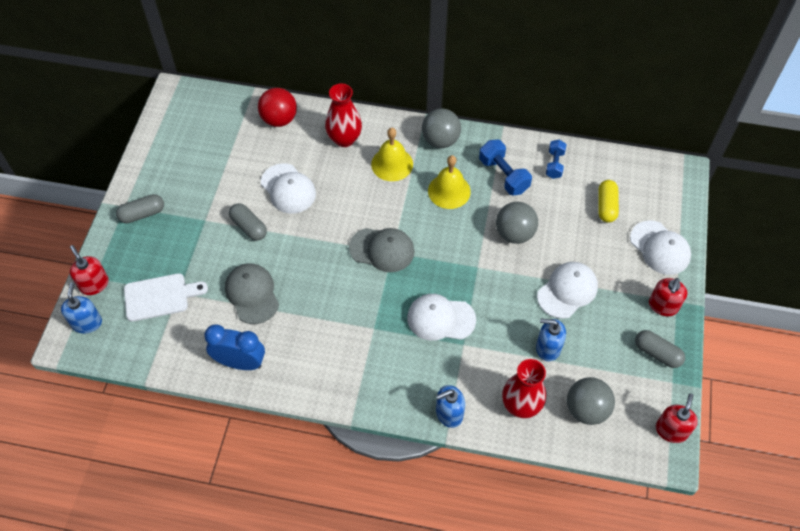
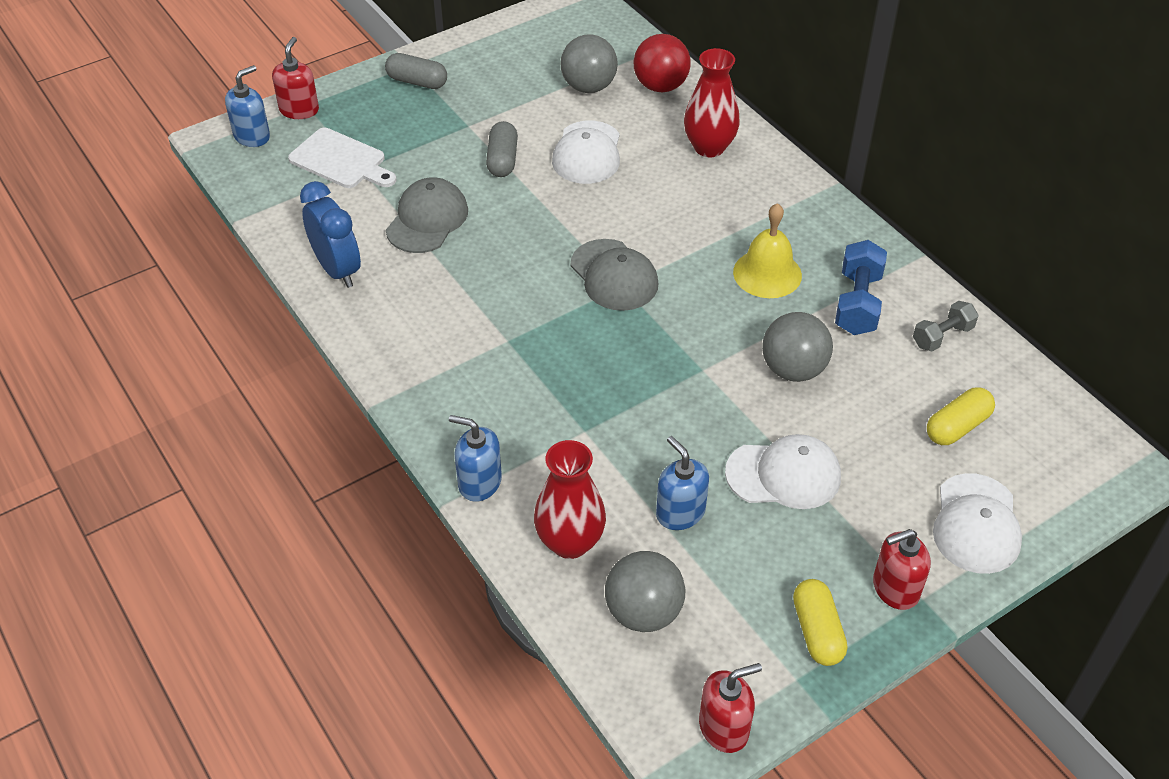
camera: 45 degrees right, 10 degrees down
(392, 164) = (733, 204): yellow bell -> none
(440, 140) = (822, 219): grey ball -> grey ball (588, 87)
(440, 318) = (592, 387): white cap -> none
(554, 164) = (942, 336): blue dumbbell -> grey dumbbell
(657, 353) = (817, 631): grey capsule -> yellow capsule

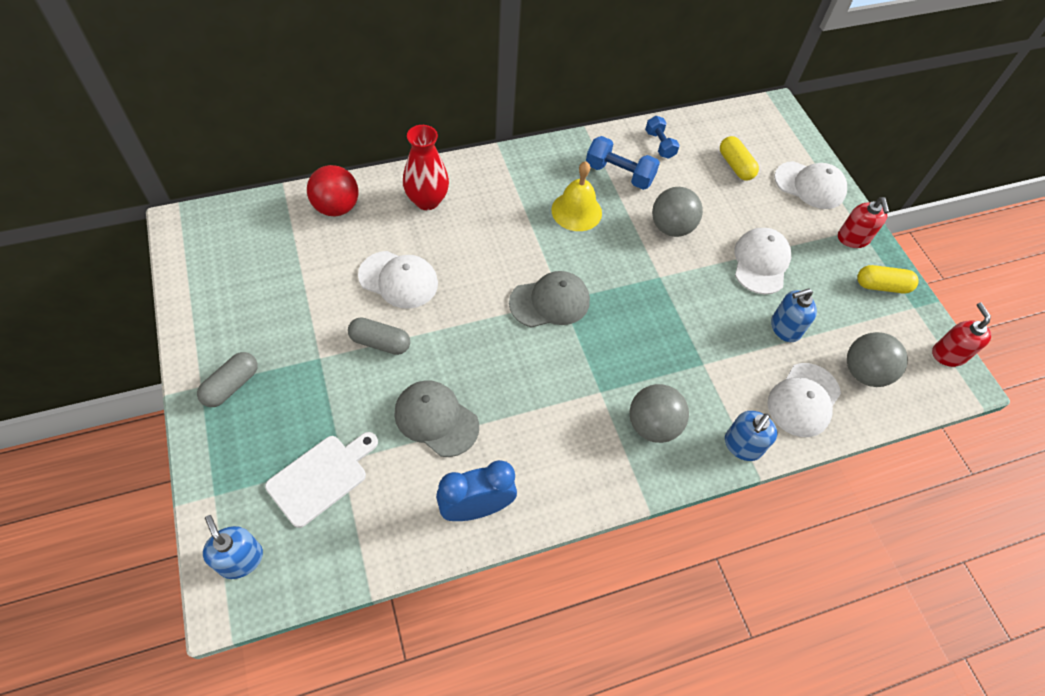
camera: 80 degrees left, 10 degrees up
(299, 110) = (219, 504): red soap dispenser -> none
(570, 542) = (803, 400): red vase -> white cap
(588, 87) = (311, 255): grey ball -> grey ball (652, 425)
(942, 336) = (659, 144): grey dumbbell -> blue dumbbell

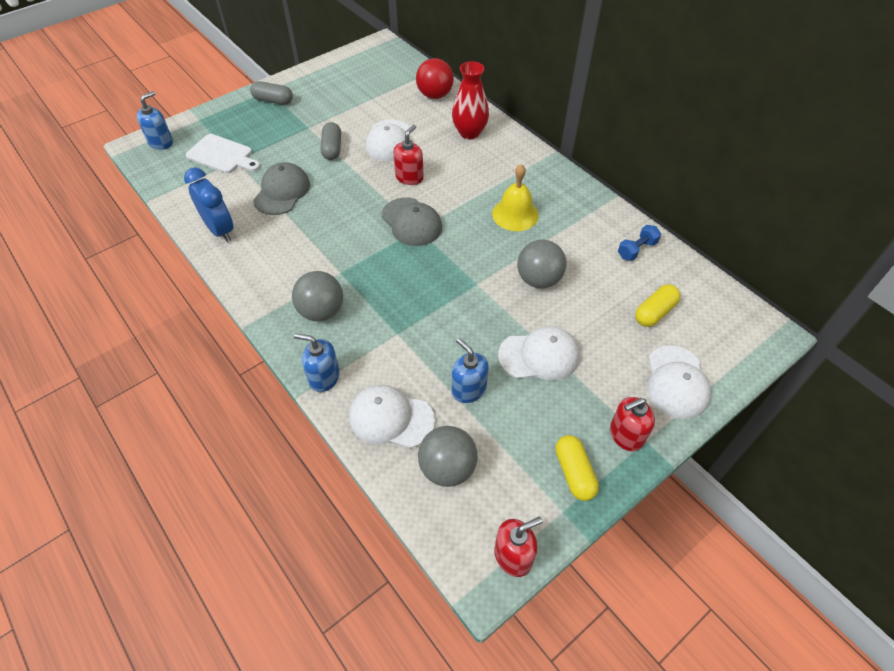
camera: 75 degrees right, 5 degrees down
(475, 280) = (409, 177): none -> red soap dispenser
(619, 174) = (577, 230): blue dumbbell -> none

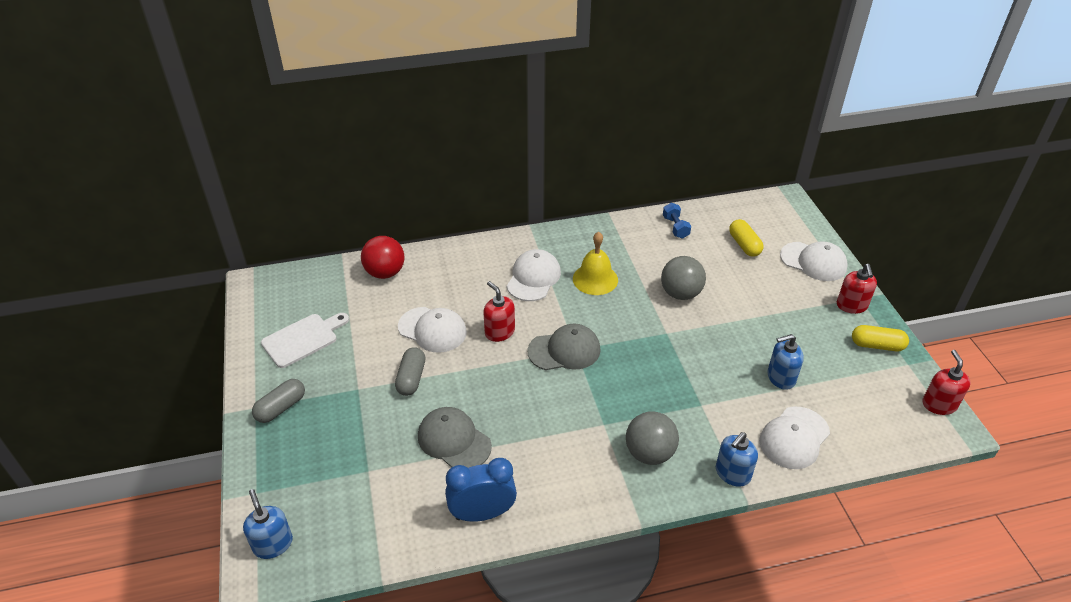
camera: 65 degrees left, 10 degrees down
(222, 155) = (349, 482): white cutting board -> white cutting board (303, 339)
(332, 148) = (411, 378): grey capsule -> grey capsule turned 75 degrees clockwise
(447, 468) = (854, 417): grey ball -> none
(469, 133) = (463, 269): red vase -> none
(539, 356) = (762, 323): white cap -> white cap (533, 278)

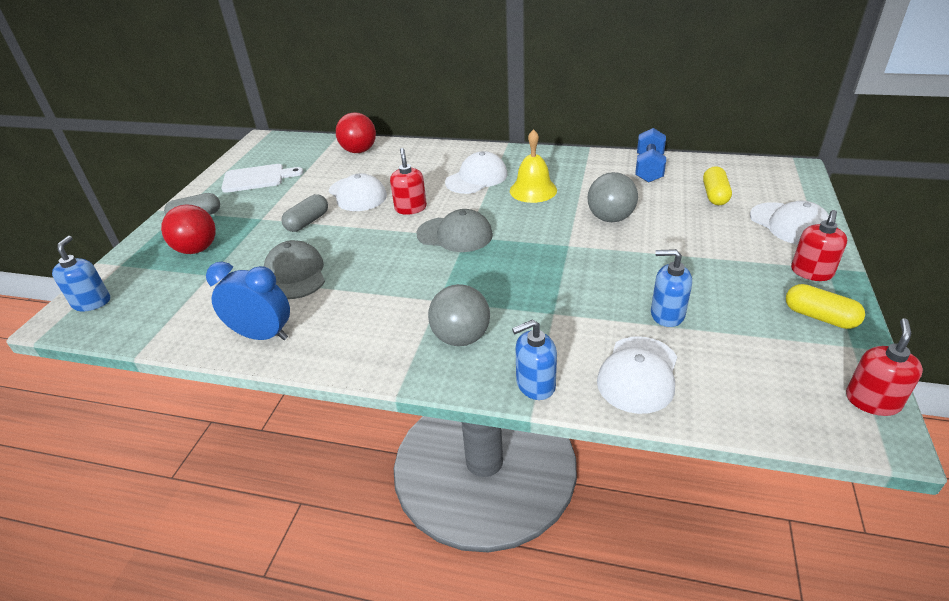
camera: 30 degrees right, 5 degrees down
(324, 447) = (197, 249): none -> red ball
(675, 227) = (649, 168): blue dumbbell -> blue dumbbell, size x1.53
(794, 438) = (638, 374): white cap -> white cap turned 45 degrees counterclockwise

